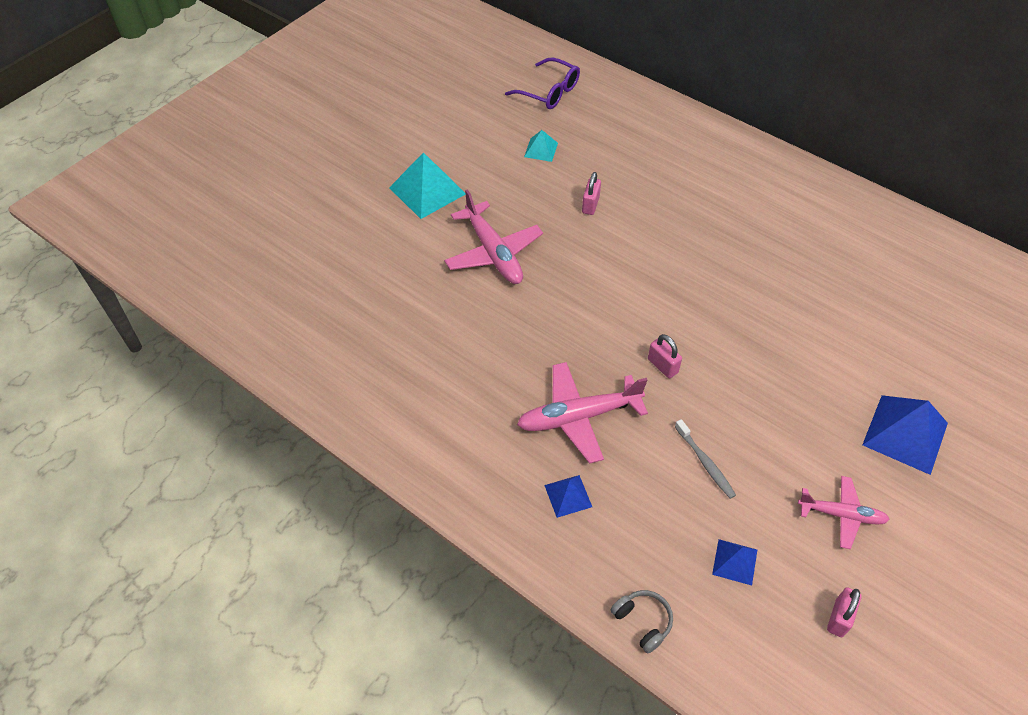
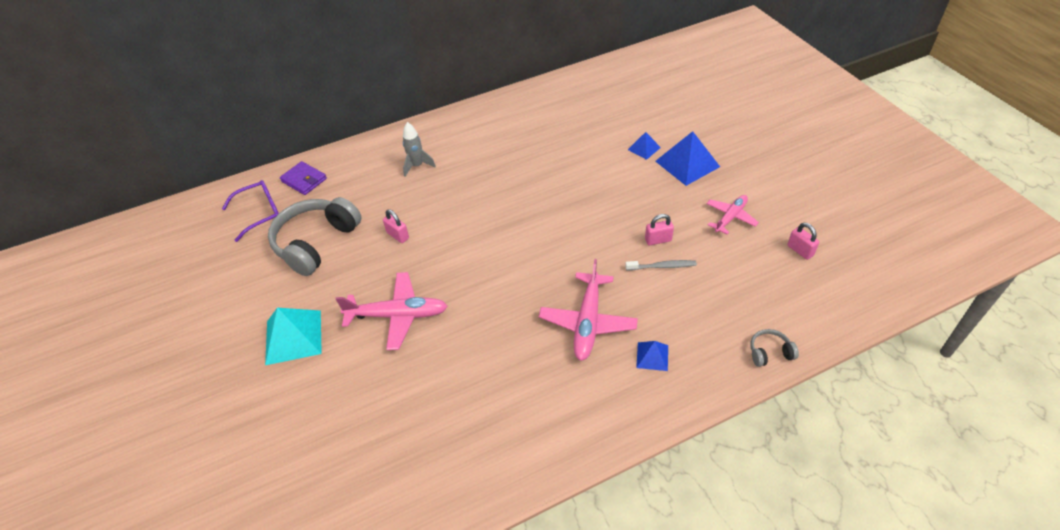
camera: 60 degrees left, 5 degrees down
(541, 150) = (316, 243): turquoise pyramid -> grey headphones
(612, 99) = (304, 180): none -> purple wallet
(662, 366) = (571, 255): pink padlock -> pink padlock (658, 240)
(696, 174) = (417, 166): none -> grey rocket
(735, 561) = (743, 283): blue pyramid -> blue pyramid (644, 148)

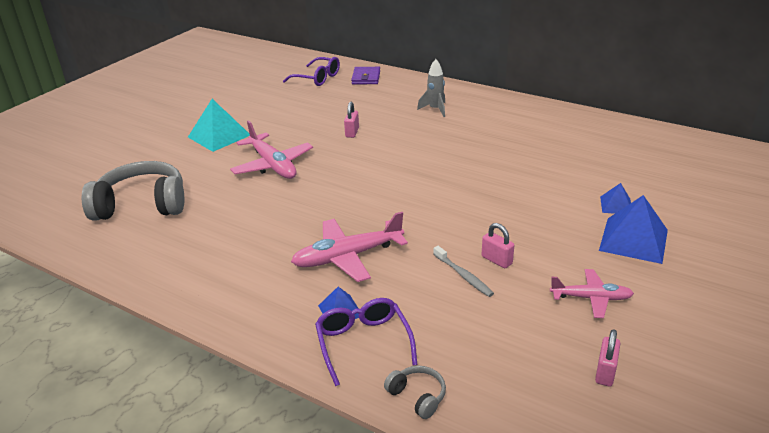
camera: 55 degrees right, 15 degrees down
(316, 243) = (311, 107): grey headphones -> grey headphones (142, 205)
(698, 358) = (363, 343): none -> purple glasses

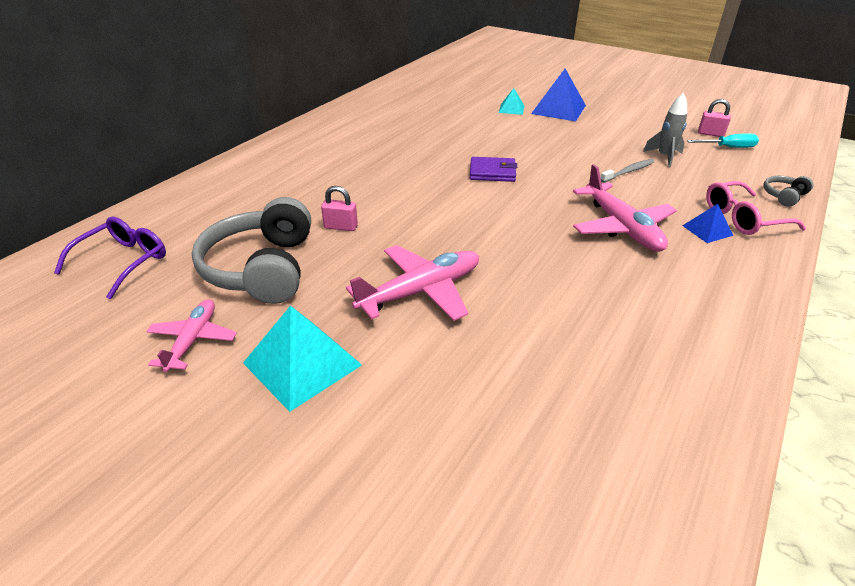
camera: 90 degrees left, 5 degrees up
(142, 205) = (544, 434): grey headphones -> grey headphones (263, 268)
(363, 343) = (742, 218): purple glasses -> pink glasses
(366, 78) = (161, 216): purple wallet -> purple wallet (492, 172)
(435, 109) = (301, 170): grey rocket -> grey rocket (664, 157)
(496, 260) = (601, 157): pink padlock -> none
(559, 380) = (728, 147): none -> turquoise screwdriver
(591, 298) = (635, 130): pink plane -> pink plane (193, 340)
(616, 205) = (511, 109): blue pyramid -> turquoise pyramid

